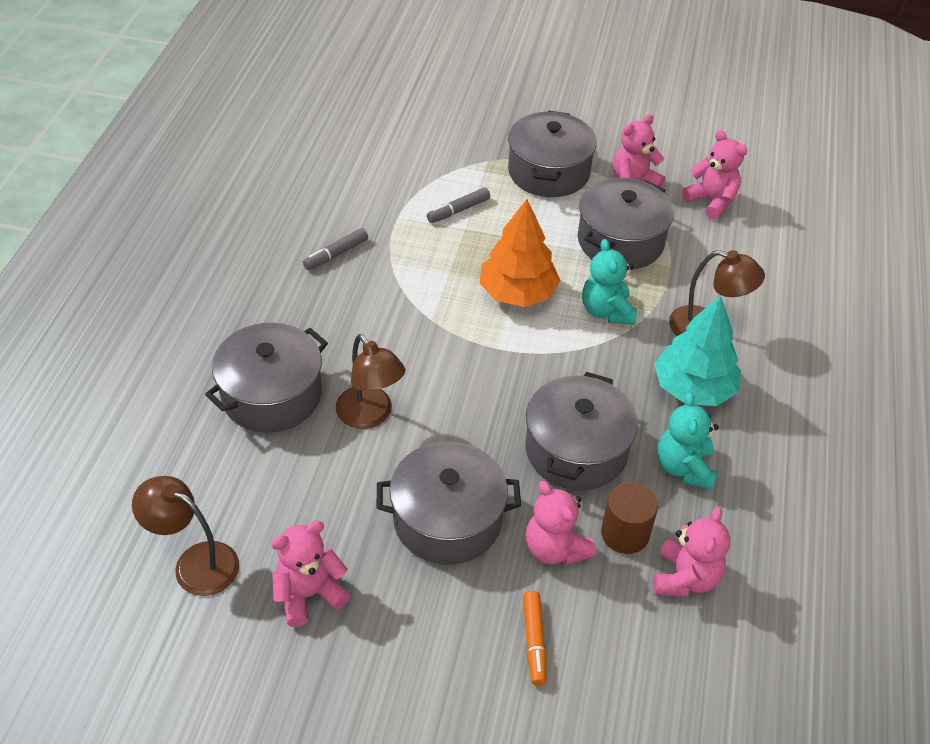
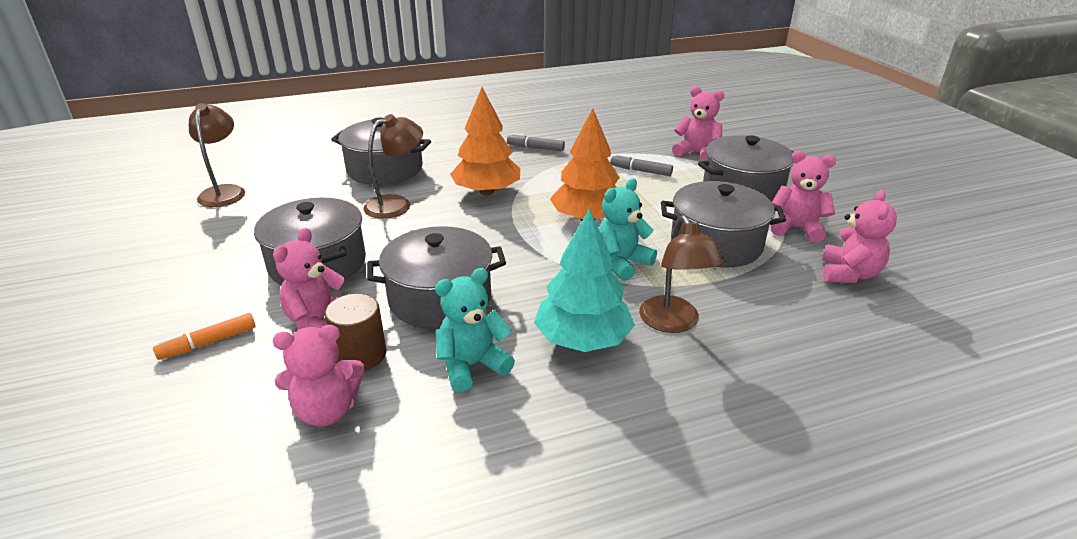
camera: 60 degrees right, 15 degrees down
(309, 594) = (215, 234): pink teddy bear -> pink teddy bear (696, 153)
(370, 416) = (396, 204): brown lamp -> brown lamp turned 150 degrees counterclockwise
(403, 336) = (486, 191): none -> orange tree

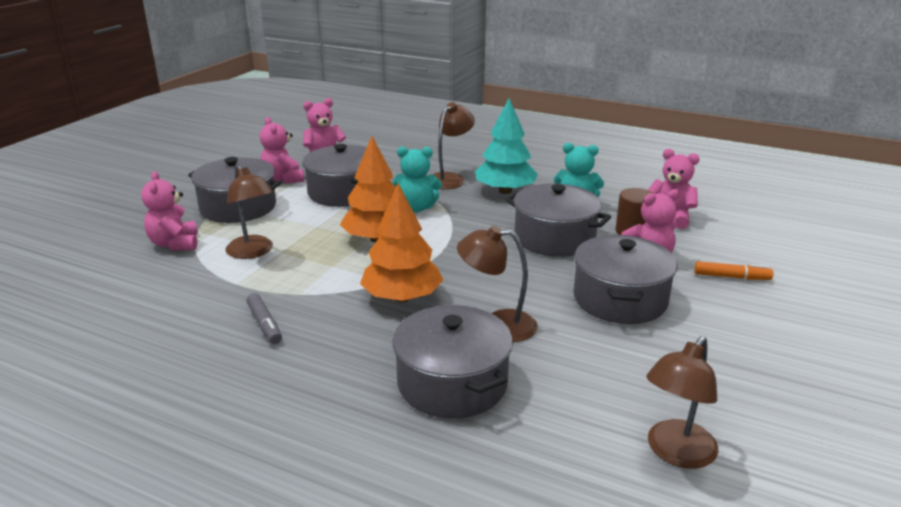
camera: 135 degrees left, 5 degrees down
(640, 171) = (253, 252): grey marker -> brown lamp

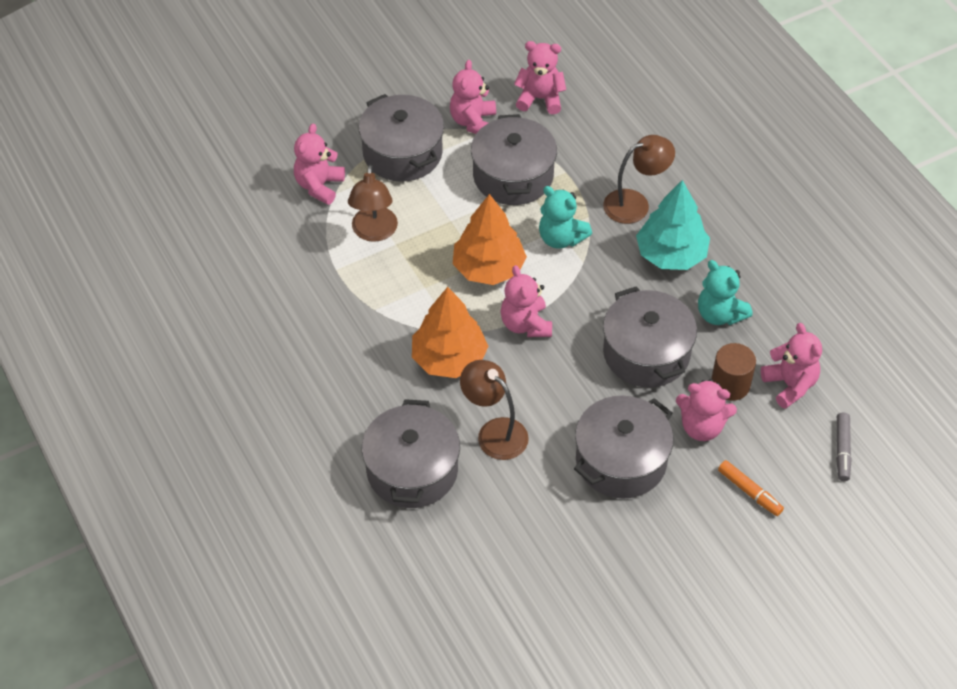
camera: 35 degrees right, 25 degrees up
(265, 324) = (327, 333): grey marker -> grey marker (842, 450)
(444, 256) = (525, 324): none -> pink teddy bear
(675, 453) = (502, 615): brown lamp -> none

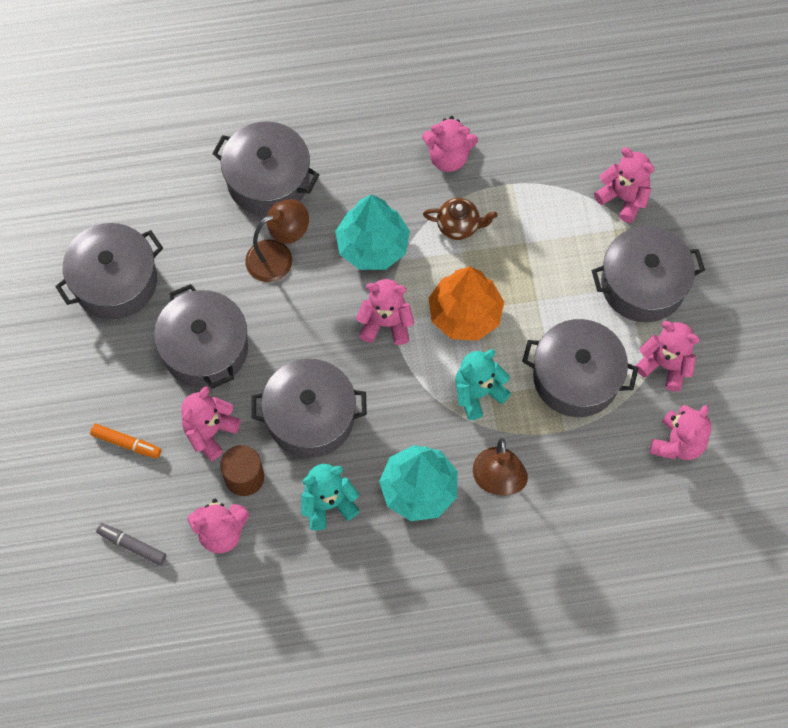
camera: 110 degrees right, 15 degrees up
(326, 326) = (448, 157): none -> pink teddy bear
(374, 232) = (546, 228): brown lamp -> none
(399, 297) = (459, 226): none -> brown teapot
(449, 359) = (372, 246): orange tree -> turquoise tree
(587, 568) = (115, 281): none -> grey pot
(749, 492) = (126, 443): orange marker -> orange marker turned 135 degrees counterclockwise

